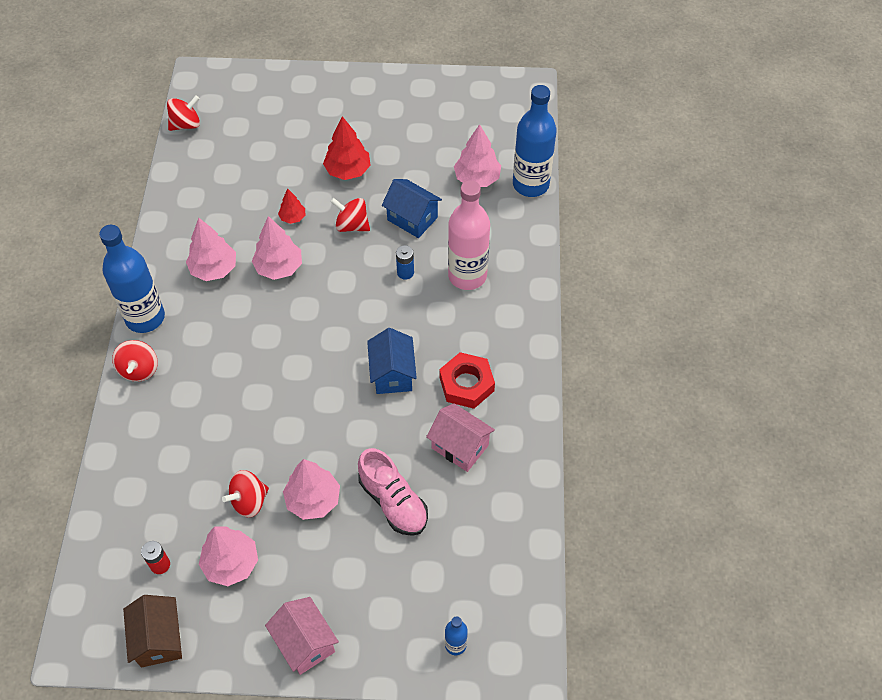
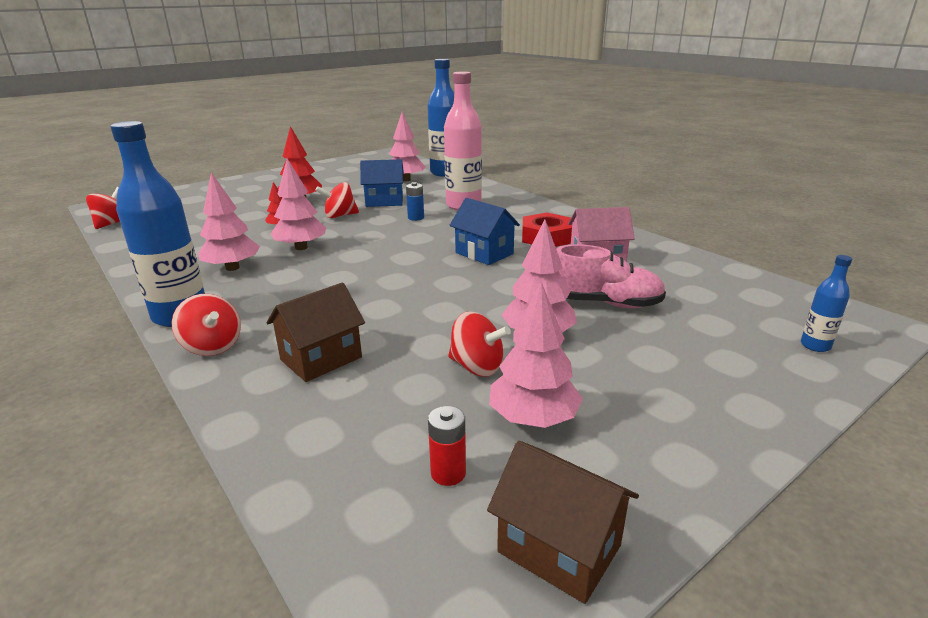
camera: 40 degrees left, 30 degrees down
(181, 427) = (321, 358): none -> brown house
(249, 501) = (477, 367): red spinning top -> red spinning top turned 75 degrees counterclockwise
(305, 643) = (715, 427): pink house -> none

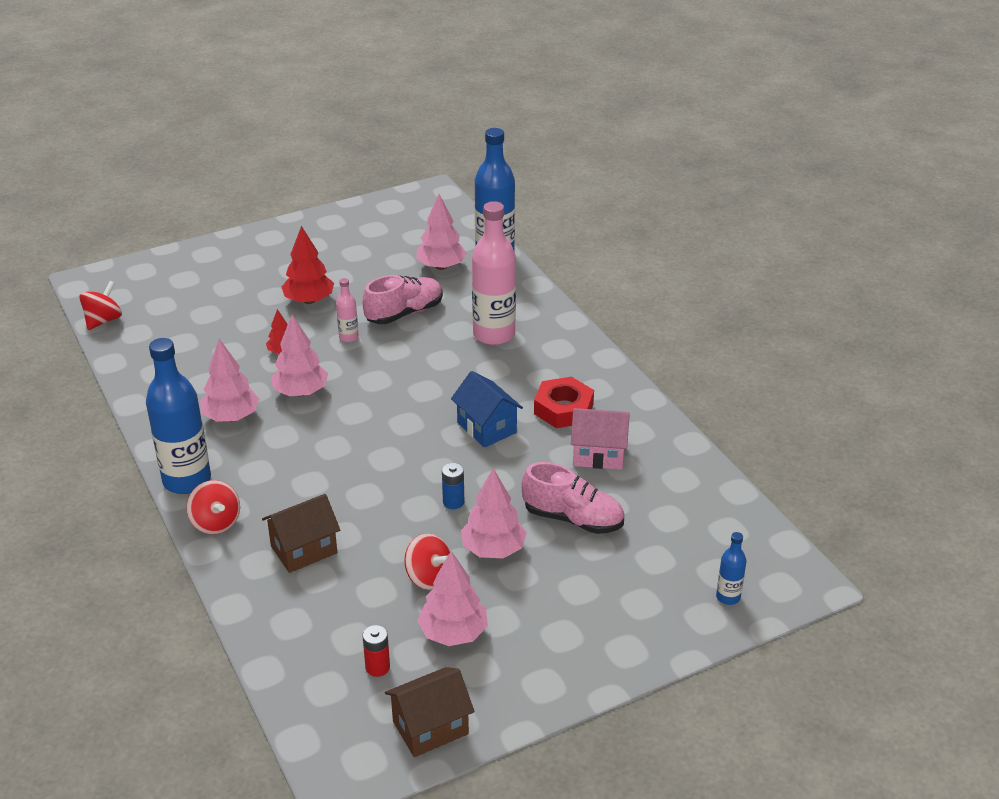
camera: 10 degrees right, 10 degrees up
(340, 216) = (348, 337): red spinning top -> pink bottle
(384, 201) = (404, 313): blue house -> pink shoe
(416, 218) = (432, 352): blue battery -> blue battery (453, 502)
(559, 548) = (430, 727): brown house -> brown house turned 75 degrees counterclockwise

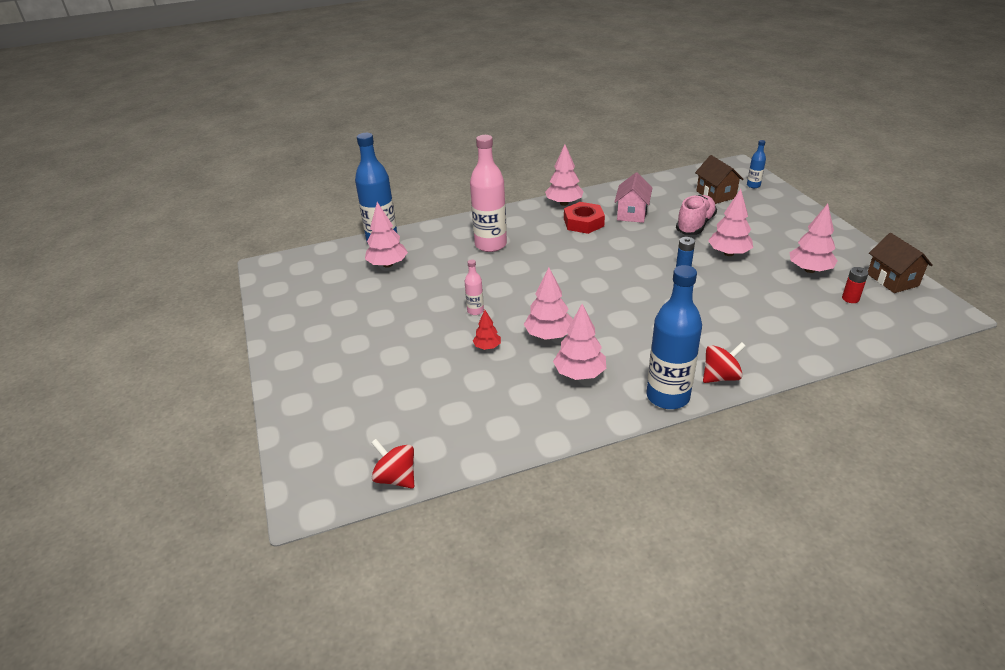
camera: 80 degrees left, 0 degrees up
(304, 549) = (744, 330): brown house -> brown house (716, 194)
(309, 300) = (411, 333): red tree -> none
(404, 313) = (449, 283): pink shoe -> none
(428, 577) = (760, 278): red spinning top -> none
(486, 428) = (602, 251): blue house -> none
(618, 389) = (564, 203): none -> pink tree

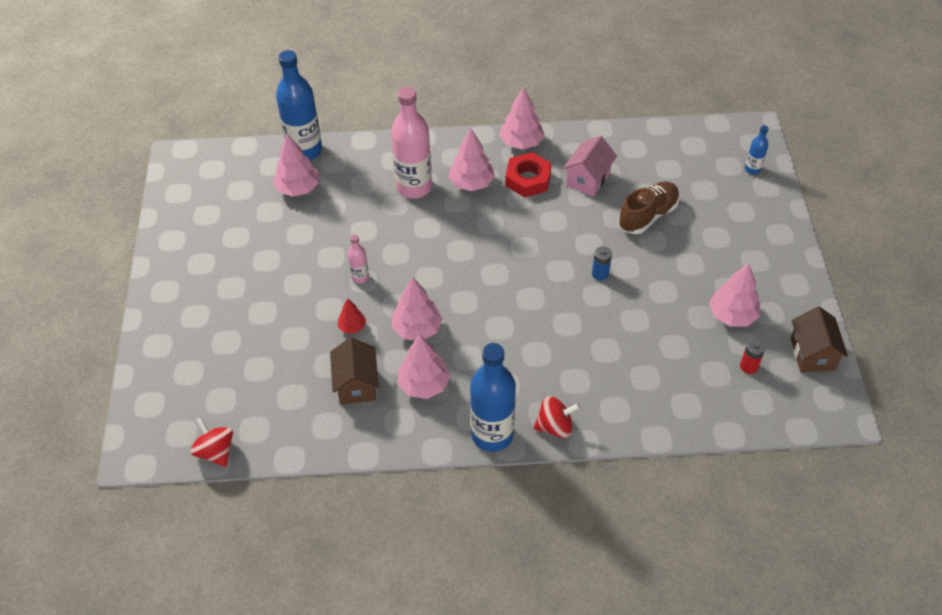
camera: 15 degrees right, 15 degrees up
(695, 225) = (647, 216): pink shoe -> brown shoe
(716, 194) = (700, 173): brown house -> brown house (356, 384)
(728, 253) = (659, 268): pink tree -> pink tree (471, 183)

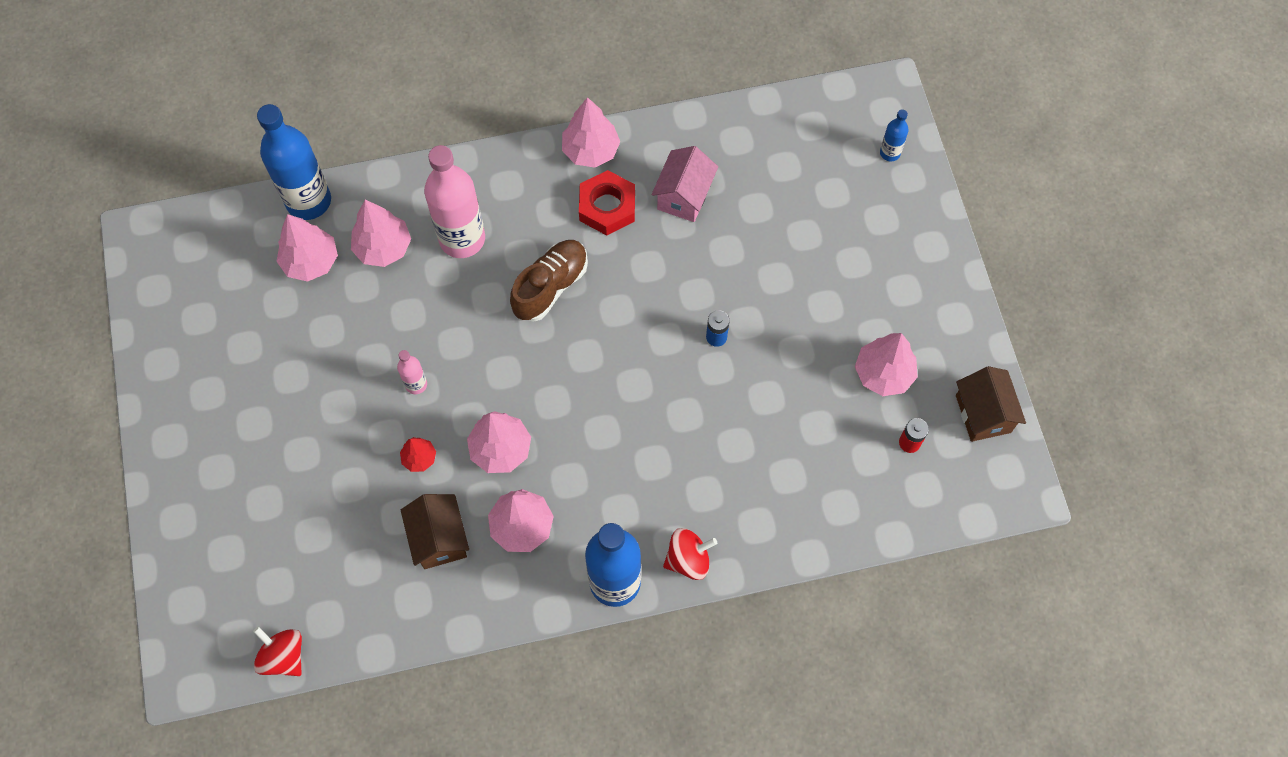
camera: 10 degrees left, 15 degrees up
(471, 183) = (535, 223): pink tree -> pink tree (383, 247)
(647, 216) = (766, 242): brown shoe -> brown shoe (550, 286)

